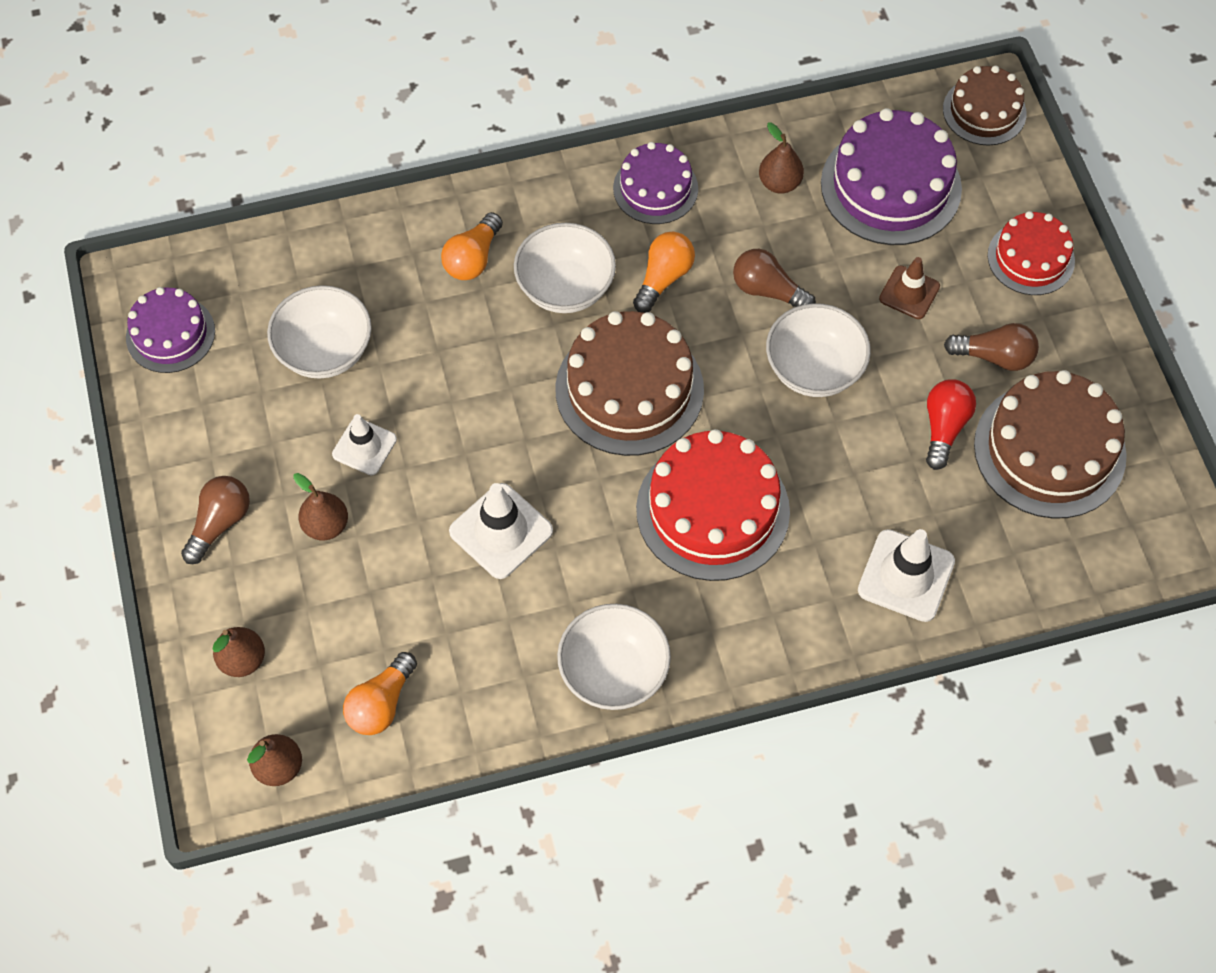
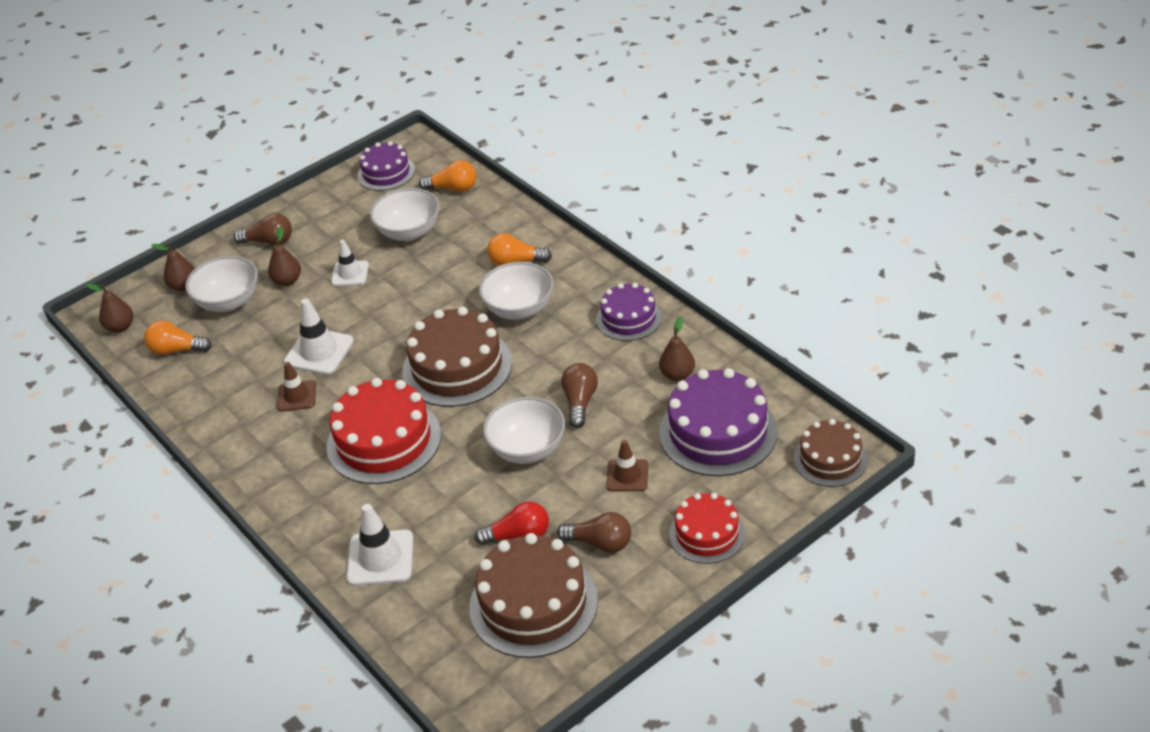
camera: 70 degrees right, 20 degrees down
(571, 582) = (297, 396): none -> brown traffic cone
(613, 672) = (239, 440): white bowl -> white bowl (228, 302)
(663, 278) = (556, 349): orange light bulb -> orange light bulb (453, 188)
(994, 356) = (600, 543): brown light bulb -> brown light bulb turned 60 degrees counterclockwise

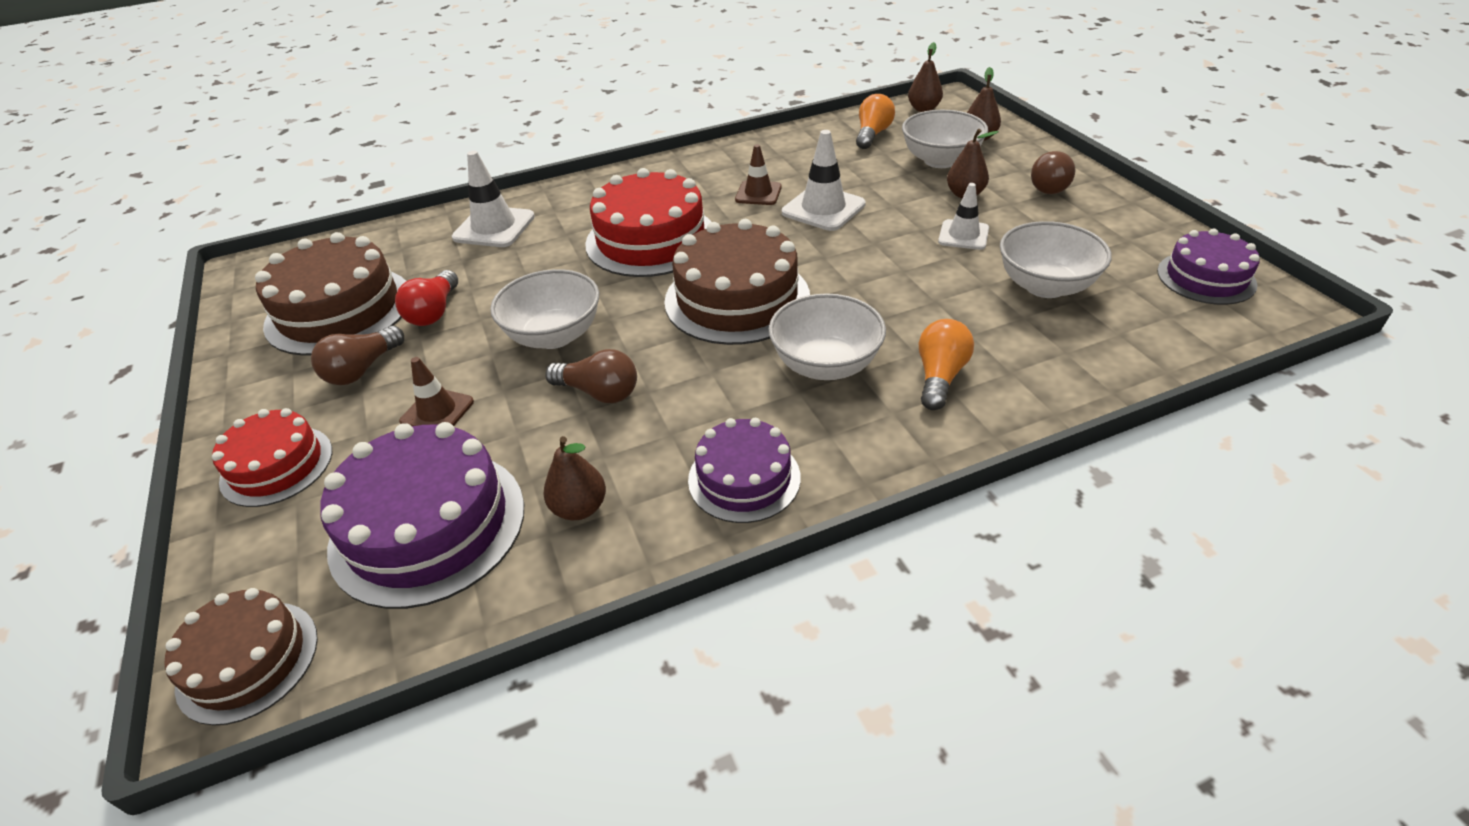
camera: 105 degrees right, 0 degrees up
(453, 188) = (1157, 336): orange light bulb -> none

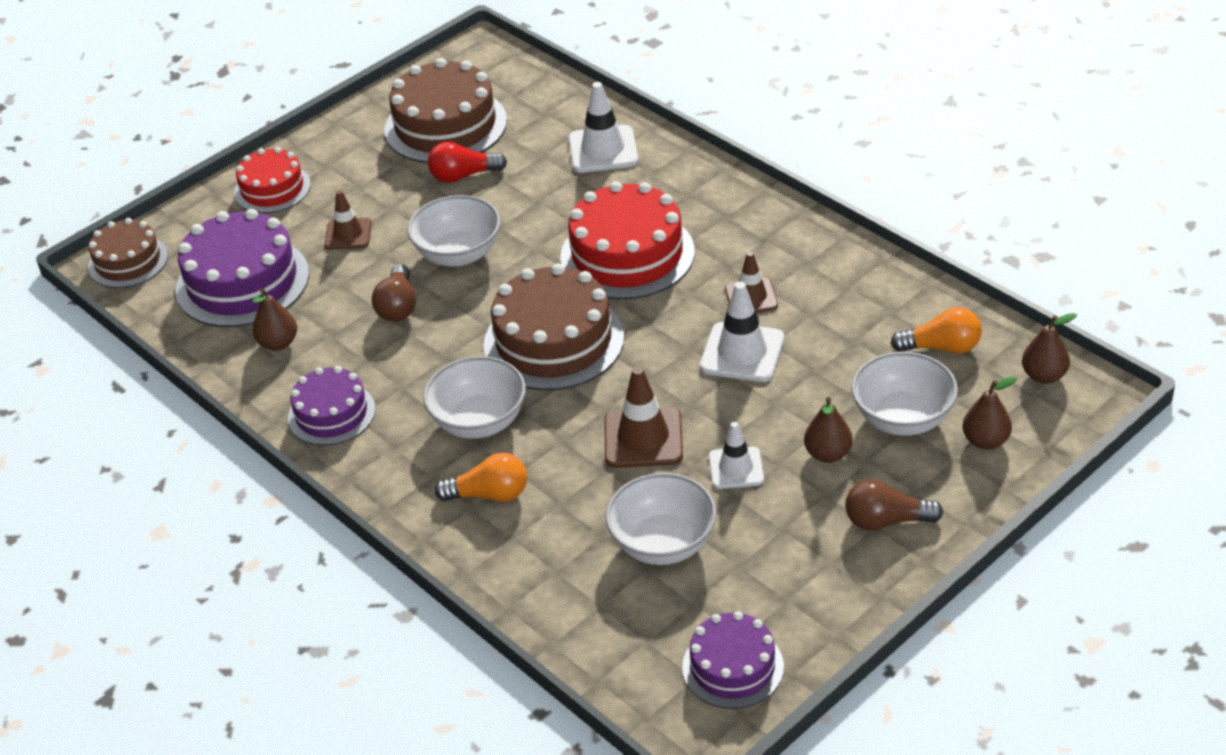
camera: 70 degrees right, 0 degrees up
(362, 369) = (380, 175): brown light bulb -> none
(902, 273) = (643, 438): none -> brown traffic cone

